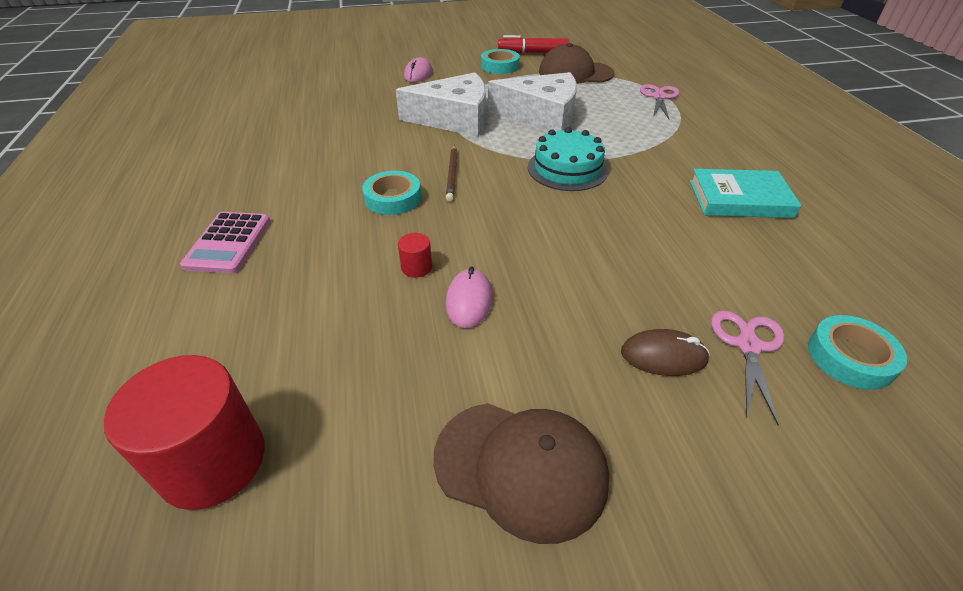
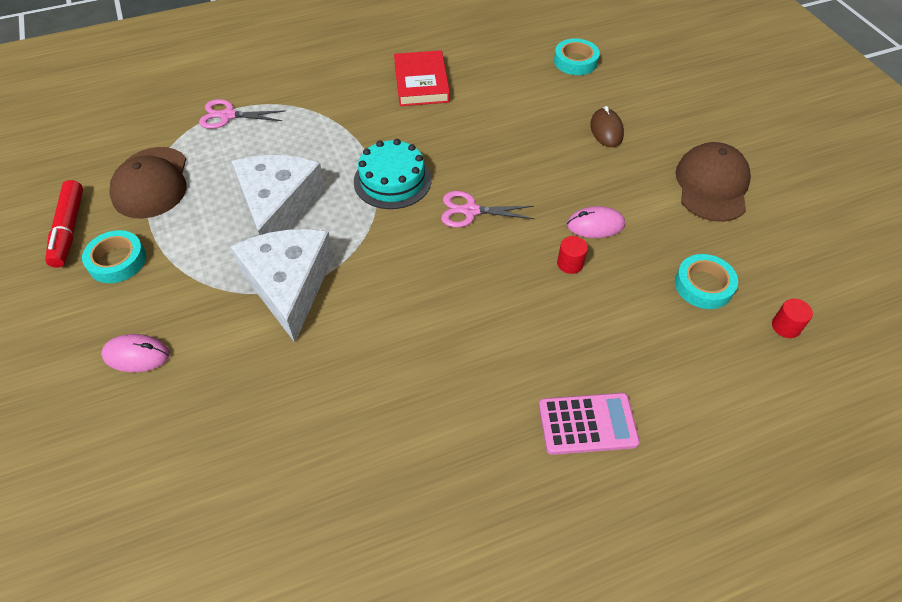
camera: 100 degrees left, 10 degrees up
(213, 461) = (785, 326): red cylinder -> red cylinder, size x0.43
(393, 198) = (474, 304): turquoise tape -> turquoise tape (703, 285)
(452, 174) = (419, 265): brown pencil -> none
(739, 199) = (421, 82): turquoise book -> red book
(748, 345) = (582, 96): pink scissors -> pink scissors (470, 211)

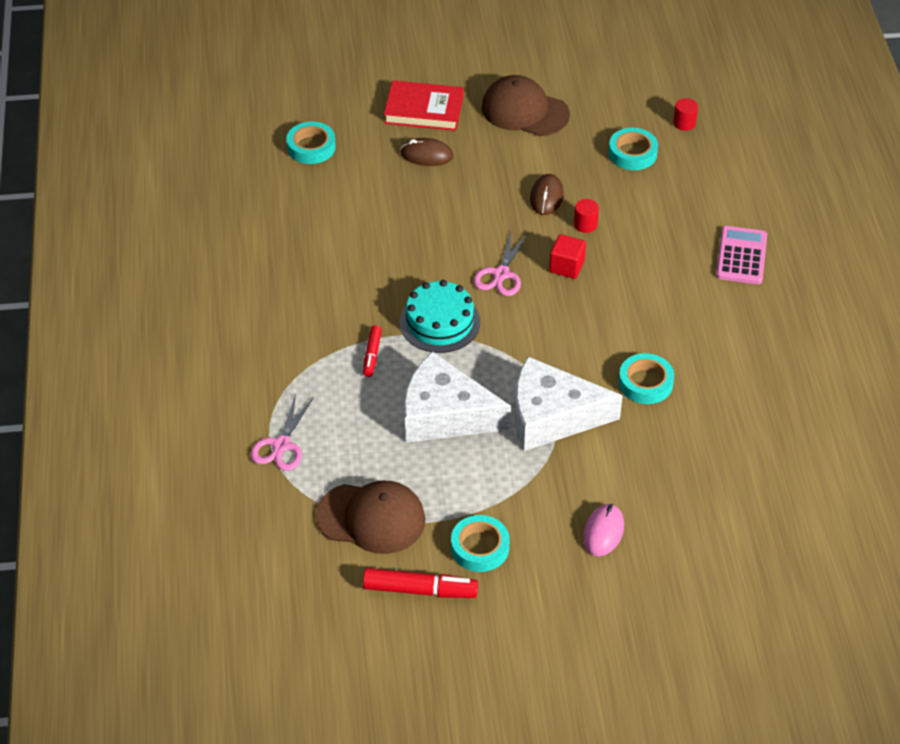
camera: 75 degrees left, 5 degrees down
(340, 146) = (372, 355): none -> red marker
(351, 357) = (645, 383): none -> turquoise tape
(421, 82) = (293, 273): red book -> red book (424, 110)
(501, 259) = (566, 266): none -> red cube
(595, 225) = (546, 197): pink mouse -> brown mouse

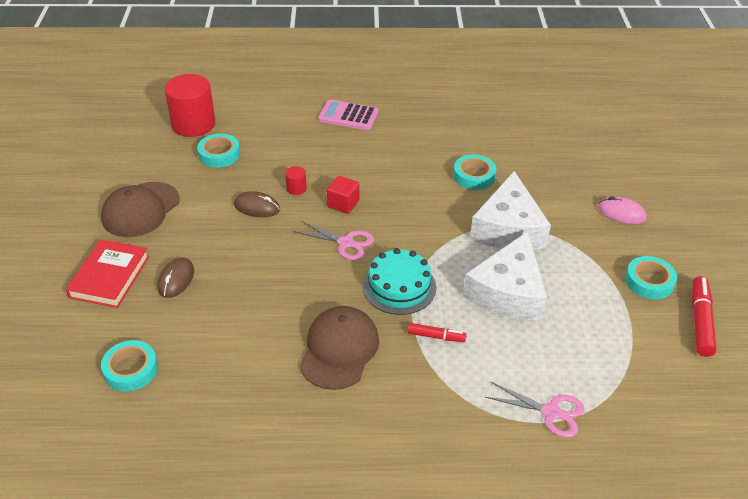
camera: 85 degrees left, 5 degrees down
(371, 518) = (630, 348): brown cap -> brown cap (339, 350)
(684, 123) = (193, 124): red cylinder -> red cylinder, size x2.35

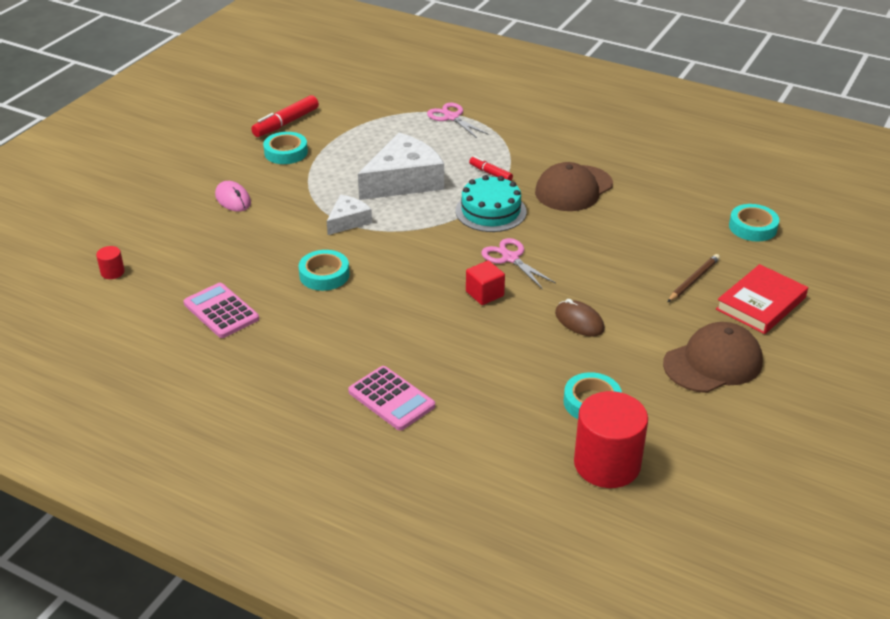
camera: 150 degrees left, 5 degrees down
(176, 279) = (693, 280): brown mouse -> brown pencil
(296, 188) = (523, 327): red cylinder -> red cylinder (112, 272)
(508, 228) = (348, 221): white cheese -> white cheese, size x0.53
(510, 128) = (221, 311): none -> pink calculator

